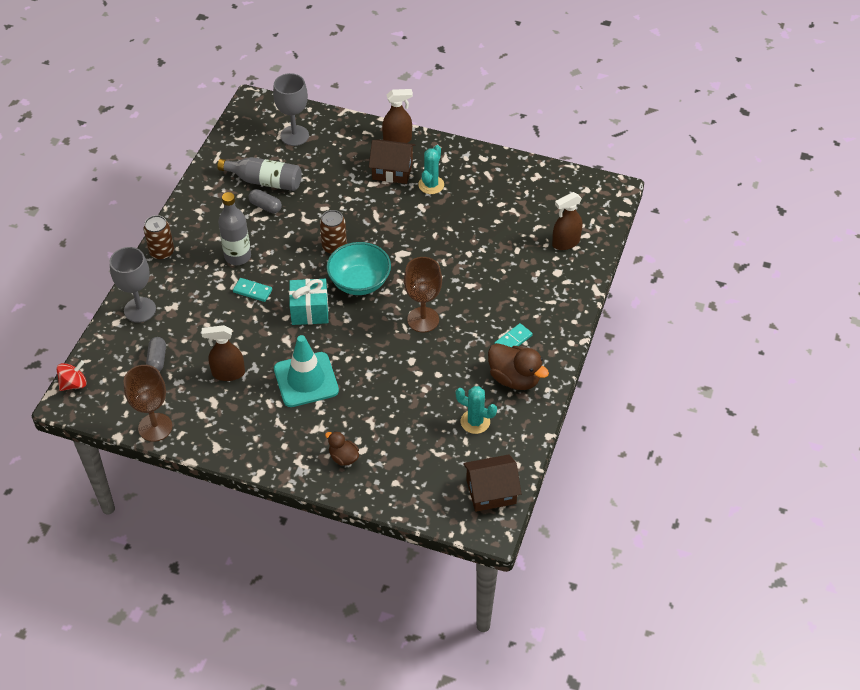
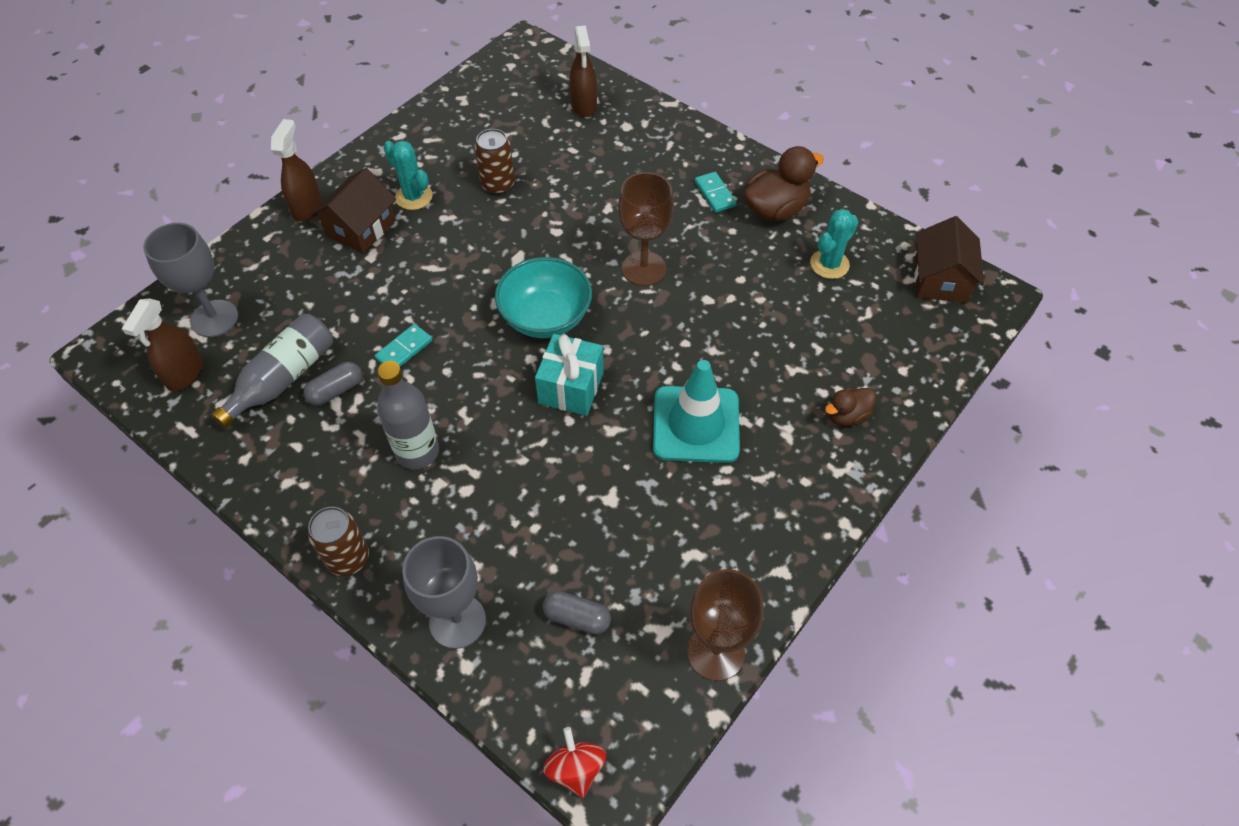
camera: 70 degrees left, 5 degrees up
(228, 373) = (645, 521): brown spray bottle -> brown spray bottle (185, 373)
(252, 291) = (497, 449): turquoise domino -> turquoise domino (404, 349)
(334, 247) = (465, 328): brown can -> brown can (498, 184)

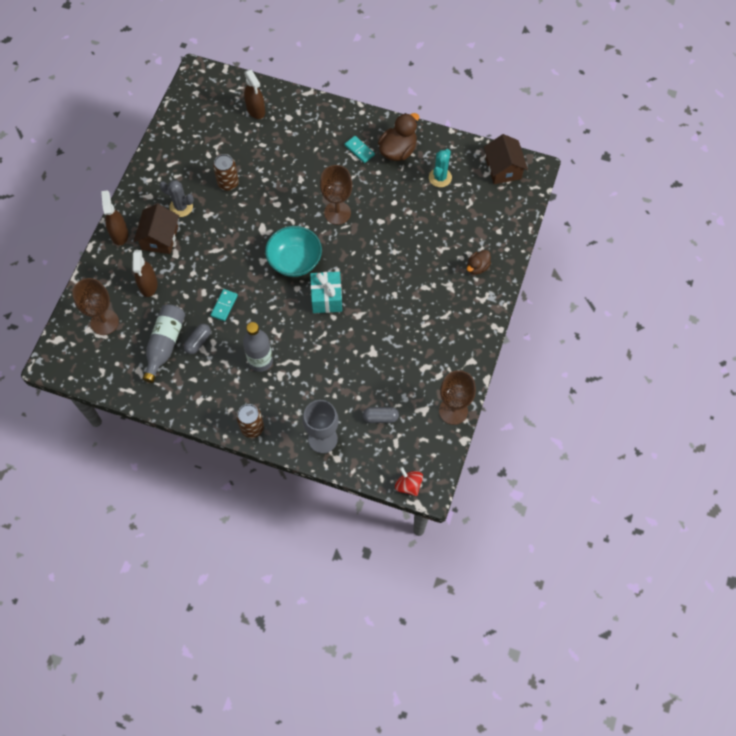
camera: 20 degrees left, 10 degrees up
(185, 373) = (107, 360): brown spray bottle -> brown spray bottle (148, 285)
(214, 318) = (104, 322): grey goblet -> brown goblet
(414, 197) = (181, 207): turquoise cactus -> grey cactus
(696, 424) = (401, 297): turquoise traffic cone -> none

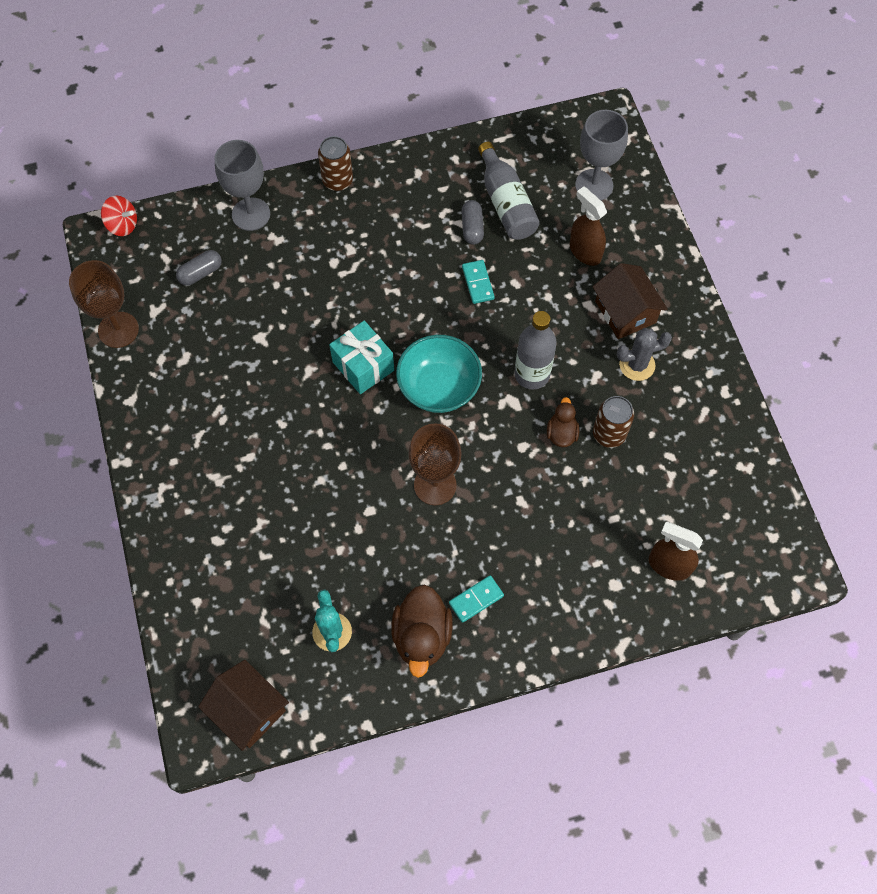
camera: 145 degrees right, 0 degrees up
(104, 322) = (594, 185): brown goblet -> grey goblet
(119, 234) = (676, 286): brown spray bottle -> none
(260, 361) = (384, 250): grey bottle -> grey bottle (532, 374)
(359, 150) = (476, 599): turquoise domino -> turquoise domino turned 45 degrees counterclockwise
(477, 267) = (195, 528): brown duck -> brown duck (561, 433)

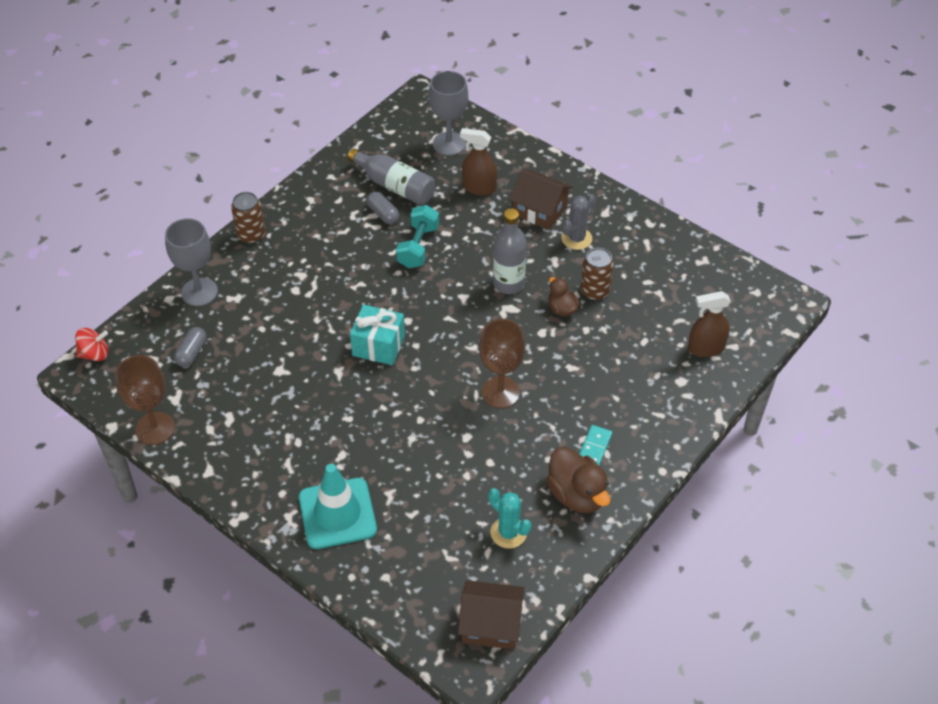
camera: 35 degrees left, 15 degrees down
(203, 512) = (337, 513): none -> turquoise traffic cone
(439, 387) = (448, 328): turquoise bowl -> none
(478, 283) = (418, 247): turquoise domino -> turquoise dumbbell

